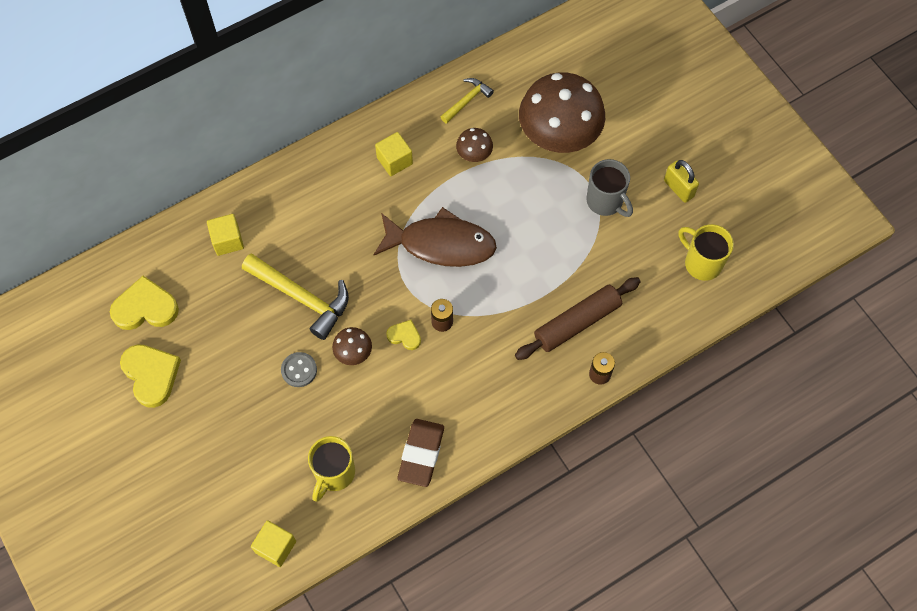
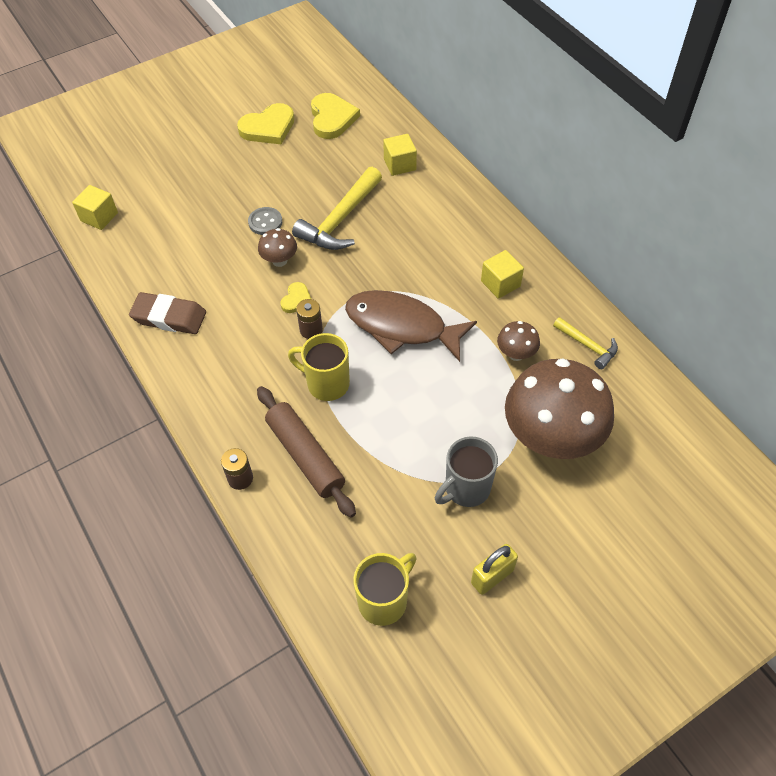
camera: 90 degrees right, 10 degrees down
(334, 474) = (159, 253): yellow mug -> yellow mug (326, 384)
(441, 244) = (402, 326): brown fish -> brown fish turned 105 degrees clockwise

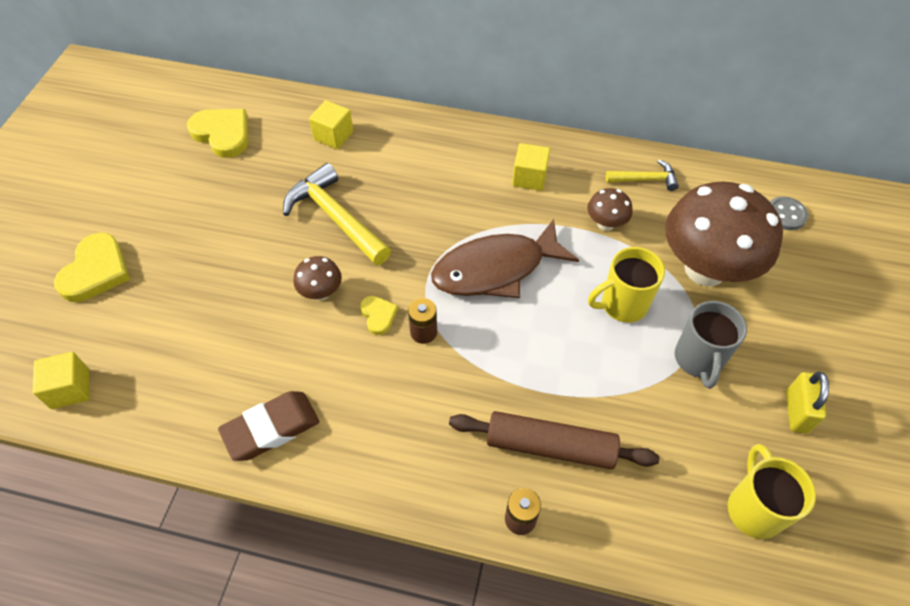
camera: 45 degrees left, 0 degrees up
(265, 222) = (265, 267): grey button -> grey button (785, 214)
(268, 128) = (166, 180): yellow heart -> yellow heart (96, 271)
(326, 384) = (492, 368): yellow mug -> yellow mug (622, 305)
(340, 220) = (335, 217): yellow hammer -> yellow hammer turned 150 degrees clockwise

